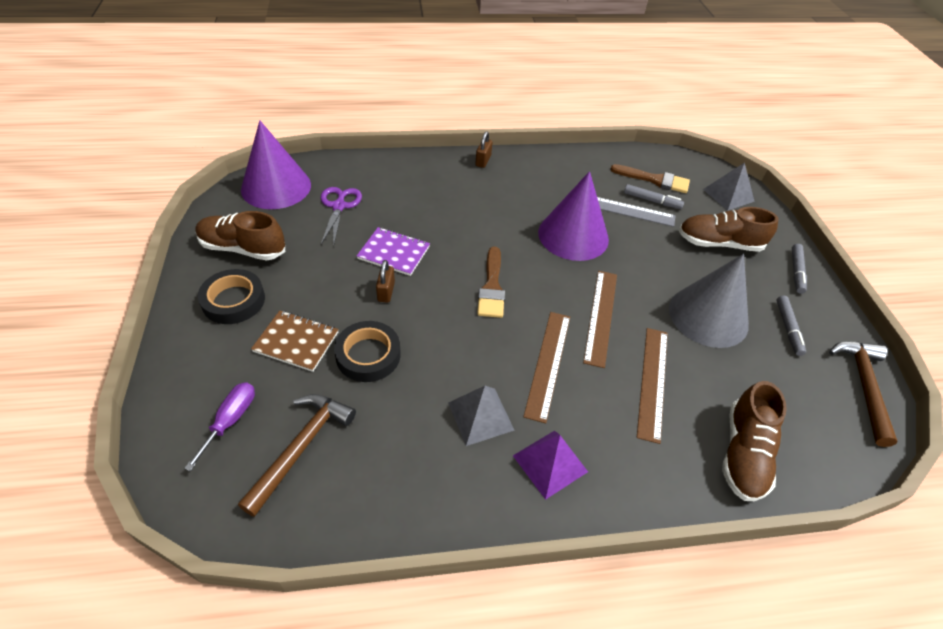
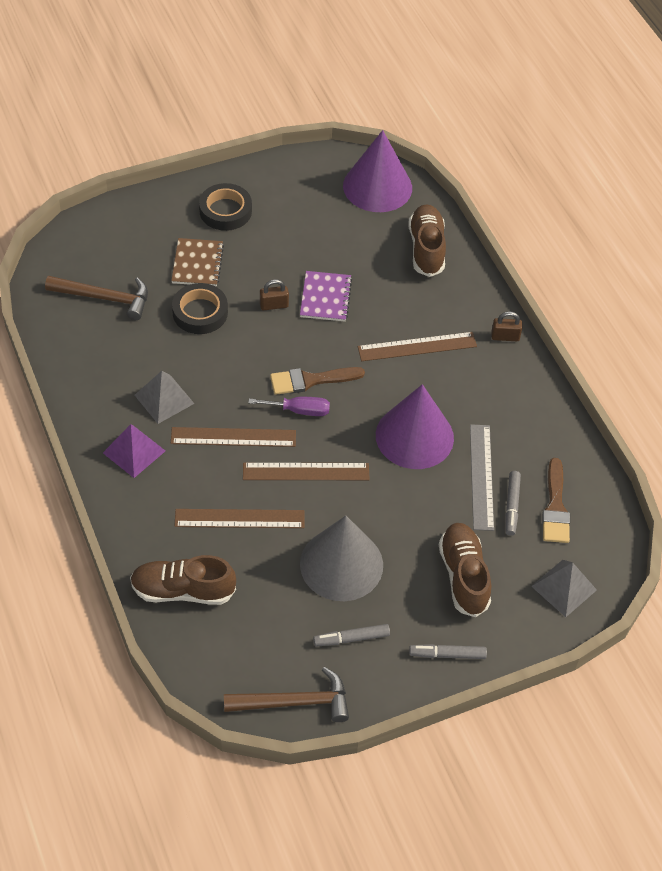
camera: 75 degrees right, 5 degrees up
(230, 420) = (114, 252): purple screwdriver -> purple screwdriver (299, 410)
(243, 248) = (286, 194): brown shoe -> brown shoe (426, 248)
(339, 206) = (371, 240): purple scissors -> none
(476, 210) = (417, 347): none -> brown ruler

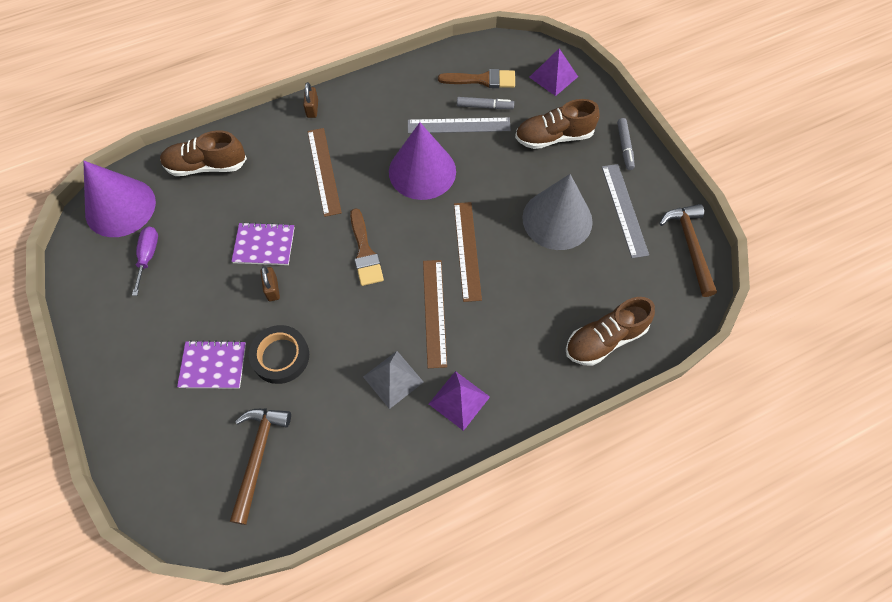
camera: 90 degrees left, 10 degrees up
(183, 590) = (605, 339): brown shoe -> brown shoe turned 60 degrees clockwise
(197, 264) = (213, 365): brown notebook -> purple notebook
(225, 211) = (138, 344): black tape -> none
(239, 518) = (523, 300): brown ruler -> none
(299, 410) = (400, 259): purple screwdriver -> purple screwdriver (148, 256)
(351, 638) = (624, 209): grey marker -> grey ruler
(564, 588) = (553, 77): grey pyramid -> purple pyramid

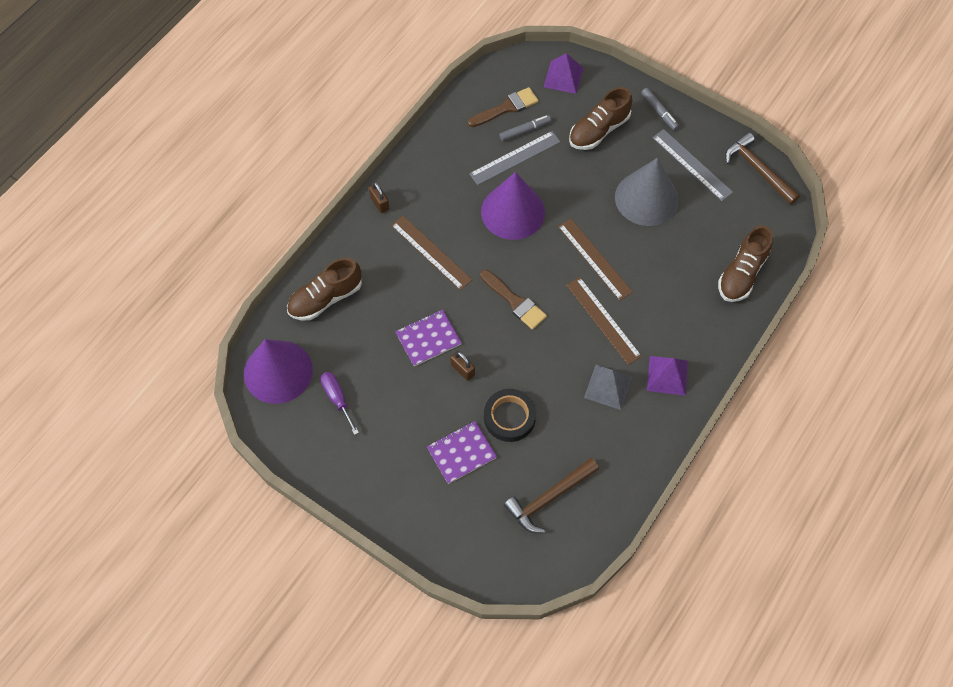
camera: 30 degrees left, 0 degrees up
(258, 456) = (549, 498): brown hammer -> brown hammer turned 105 degrees counterclockwise

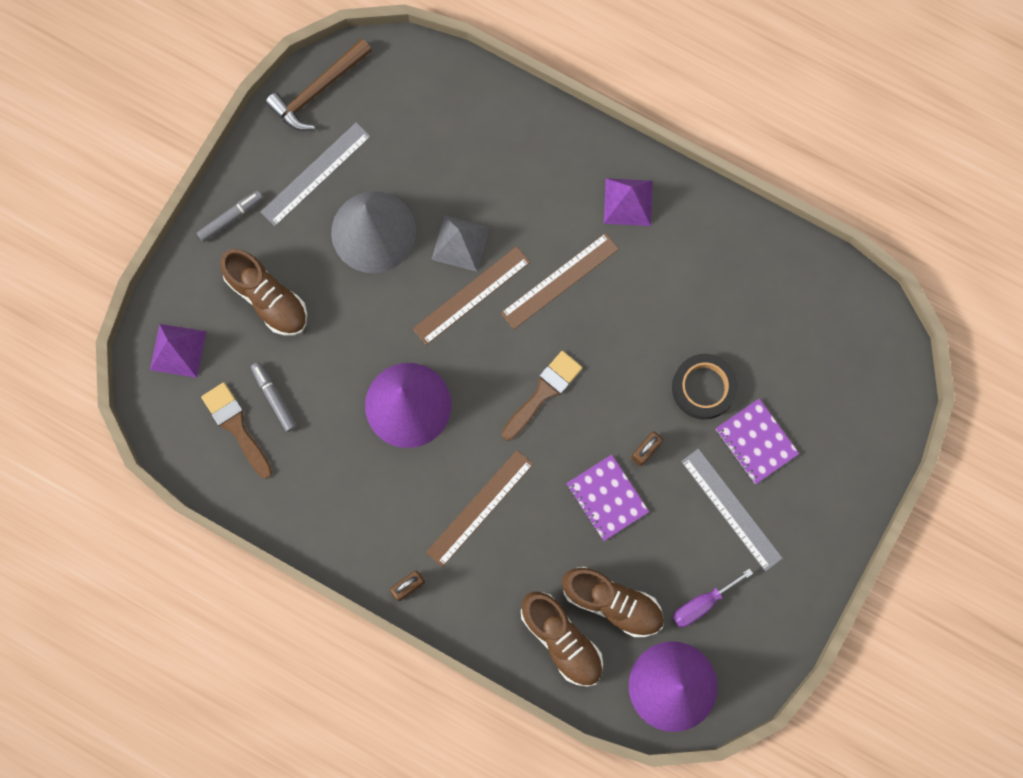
camera: 95 degrees left, 15 degrees up
(515, 158) = (321, 408): grey ruler -> grey ruler (731, 509)
(549, 498) = (800, 334): brown hammer -> none
(608, 387) = (651, 271): grey pyramid -> grey pyramid (460, 243)
(741, 274) = (478, 113): brown shoe -> brown shoe (612, 603)

